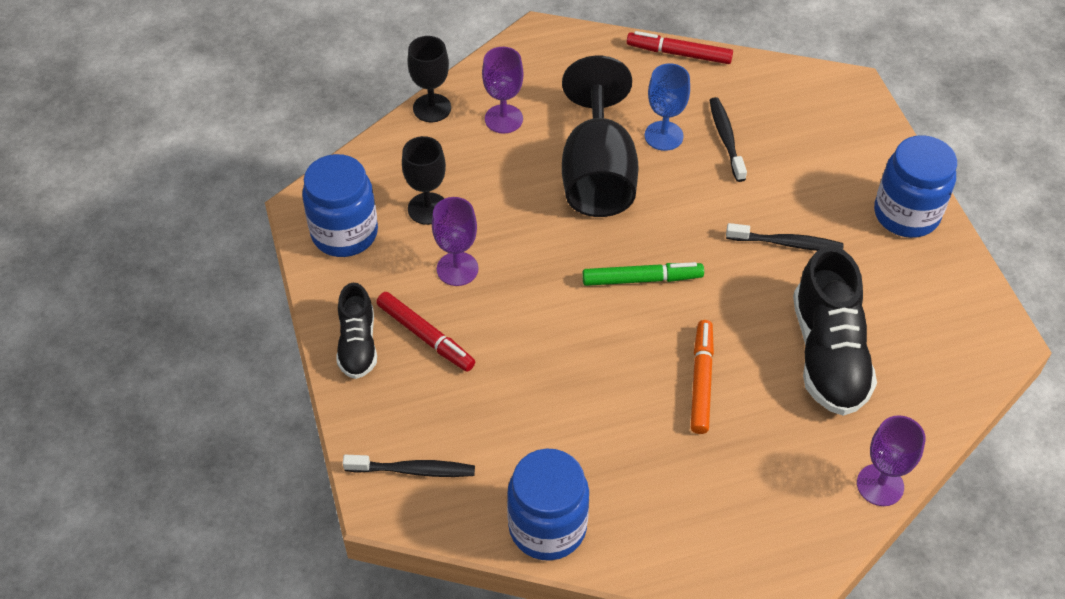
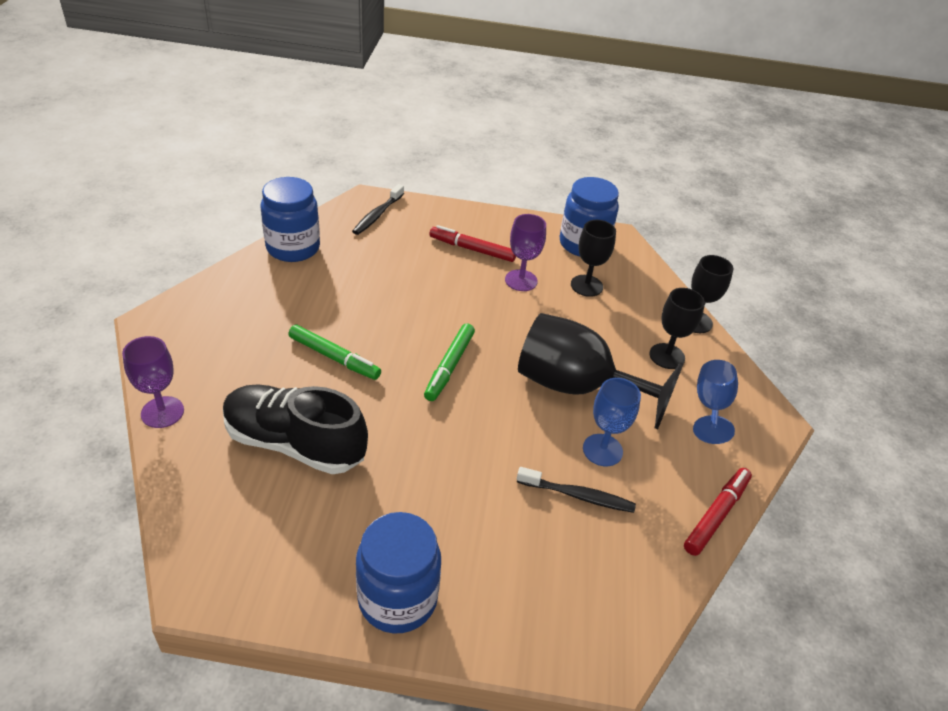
camera: 110 degrees right, 10 degrees down
(358, 344) = (485, 223): black shoe -> none
(425, 336) = (472, 249): red marker -> red marker turned 45 degrees clockwise
(503, 119) = (667, 356): purple goblet -> black goblet
(553, 76) = (711, 406): none -> blue goblet
(701, 381) = (334, 358): orange marker -> green marker
(787, 243) = (425, 477): black toothbrush -> none

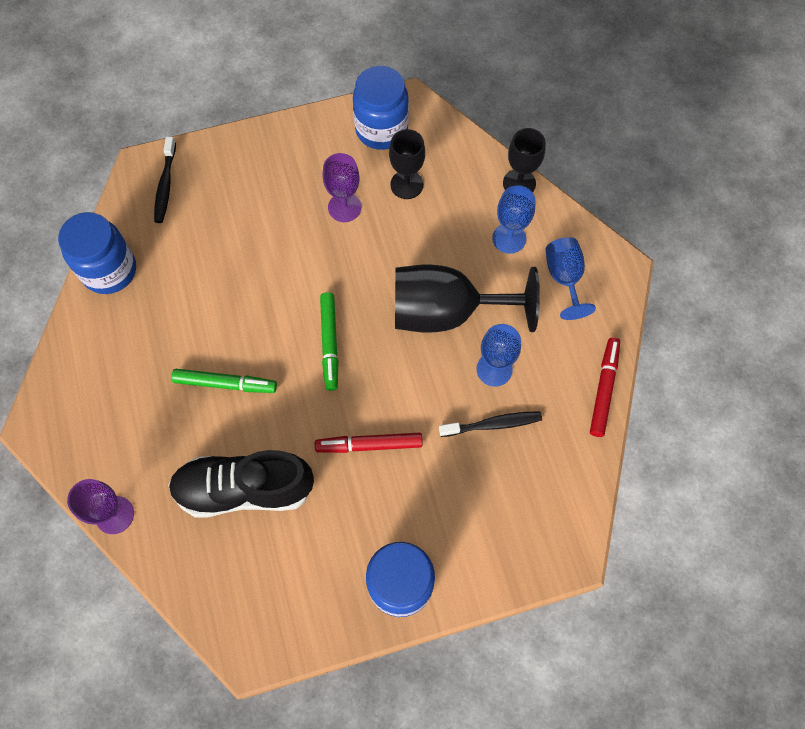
camera: 20 degrees left, 25 degrees up
(472, 249) = (280, 188): red marker -> red marker (369, 445)
(667, 356) = (509, 238): black goblet -> blue goblet

